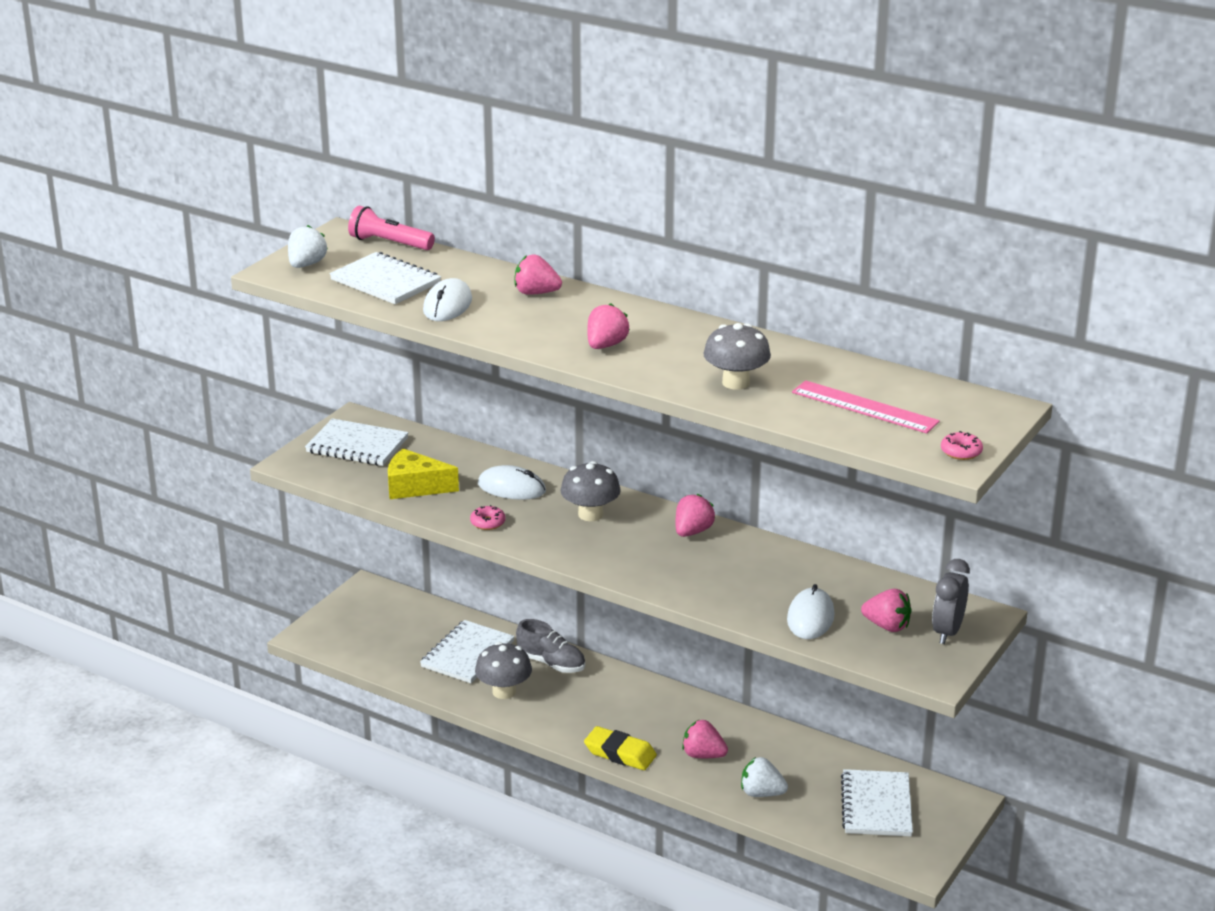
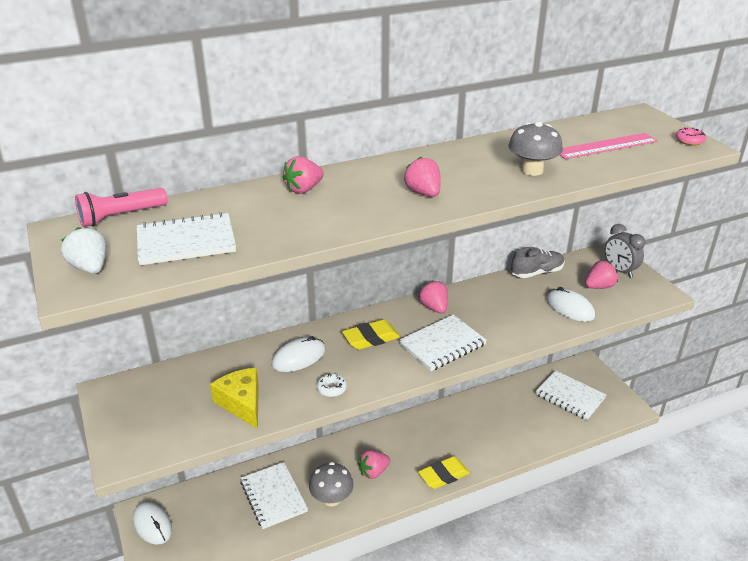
camera: 55 degrees left, 5 degrees up
(357, 445) = (146, 408): white notebook -> white notebook (442, 344)
(415, 487) = (242, 403): yellow cheese -> yellow cheese turned 105 degrees clockwise
(447, 305) = (271, 230): white mouse -> white mouse (152, 524)
(488, 523) = (331, 389): pink donut -> white donut
(551, 663) = (324, 459): grey shoe -> grey shoe (537, 273)
(590, 514) = (371, 338): grey mushroom -> yellow eraser
(703, 755) = (474, 440): pink strawberry -> pink strawberry (373, 472)
(761, 793) = (528, 434): white strawberry -> none

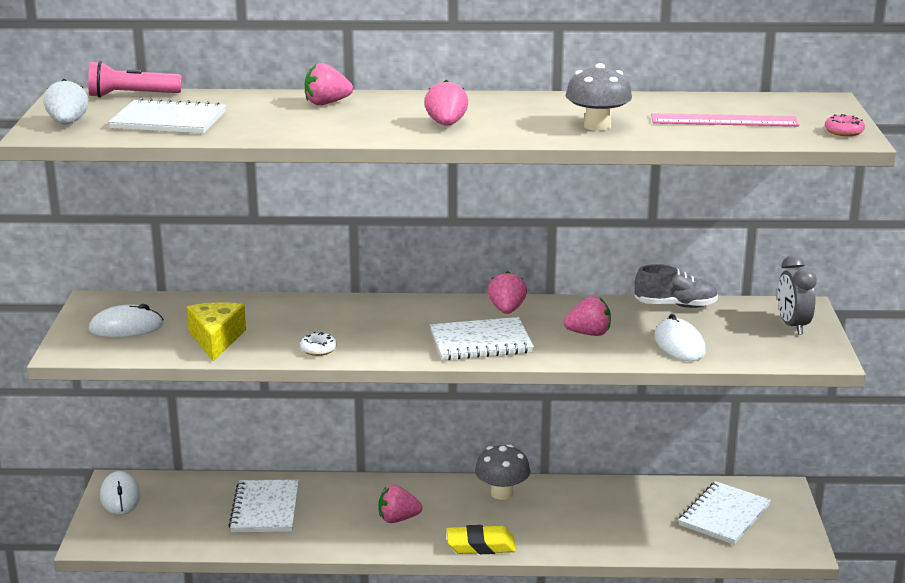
camera: 25 degrees right, 10 degrees down
(298, 357) = (309, 318): white mouse -> white mouse (126, 327)
(331, 499) = (329, 529): grey mushroom -> grey mushroom (502, 493)
(371, 338) = (404, 320): yellow eraser -> none
(570, 396) = (724, 515): white notebook -> white notebook turned 60 degrees clockwise
(599, 286) = (744, 334): pink strawberry -> pink strawberry (589, 334)

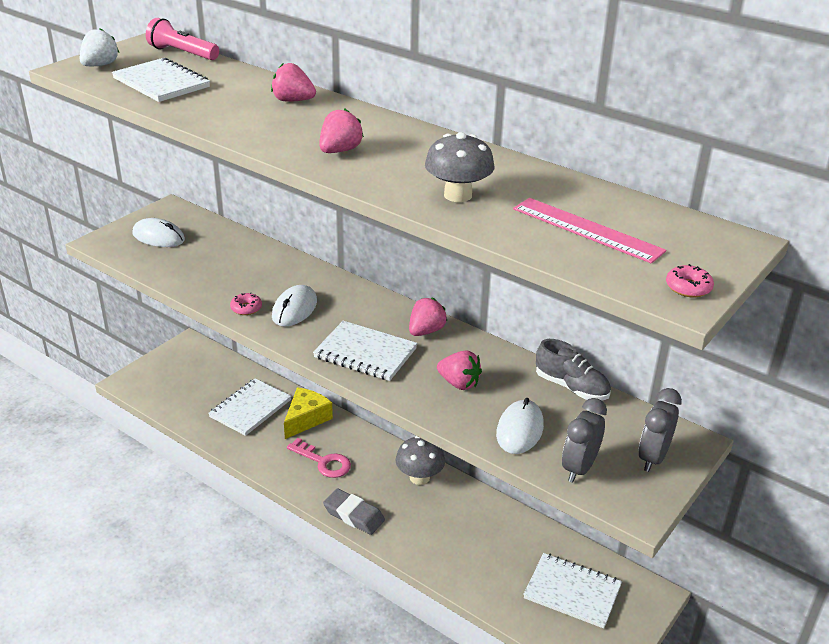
camera: 35 degrees right, 10 degrees up
(120, 496) = (179, 355): white mouse -> white mouse (294, 309)
(216, 339) = (196, 270): yellow cheese -> yellow cheese (306, 419)
(318, 349) = (246, 308): white donut -> pink donut
(398, 519) = (323, 462): pink strawberry -> pink key
(480, 545) = (354, 515): yellow eraser -> grey eraser
(724, 515) = (572, 592): white notebook -> white notebook turned 45 degrees clockwise
(754, 351) = (579, 468): none -> grey clock

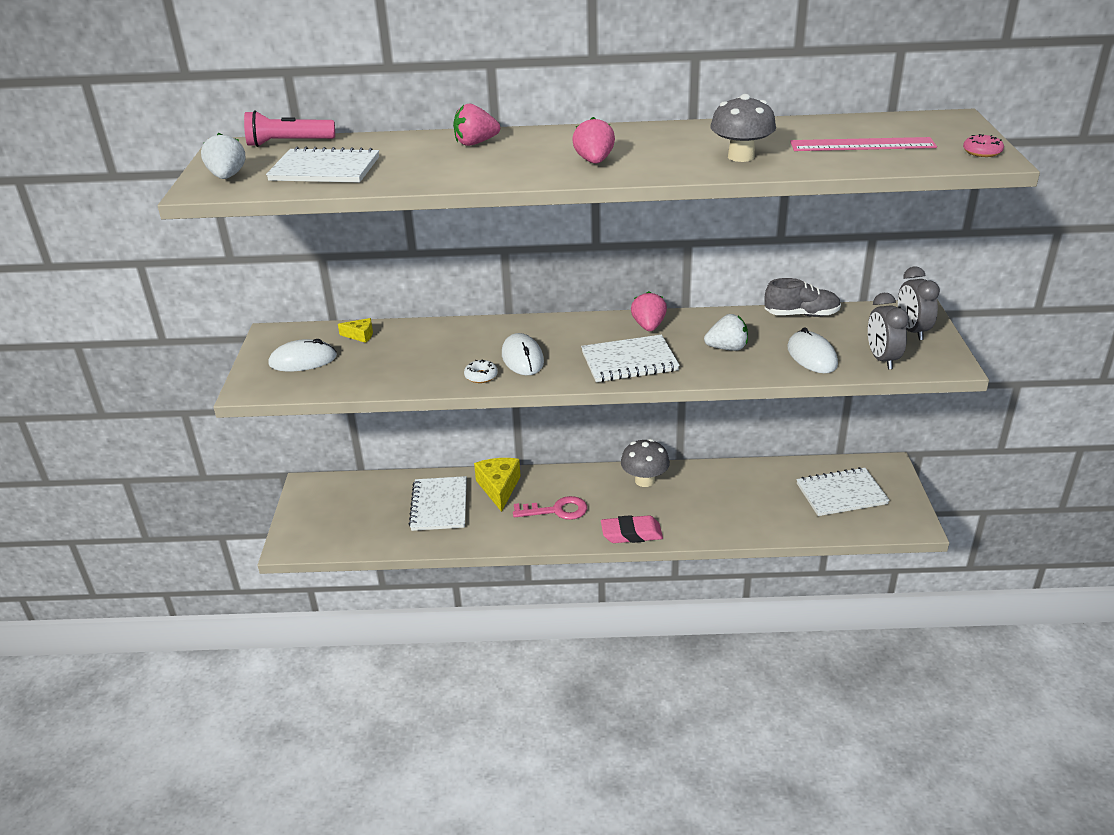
camera: 35 degrees left, 0 degrees up
(218, 235) = (360, 335): none -> yellow cheese
(246, 308) = (481, 376): pink donut -> white donut
(354, 515) = (631, 533): grey eraser -> pink eraser
(459, 383) = (727, 348): pink strawberry -> white strawberry

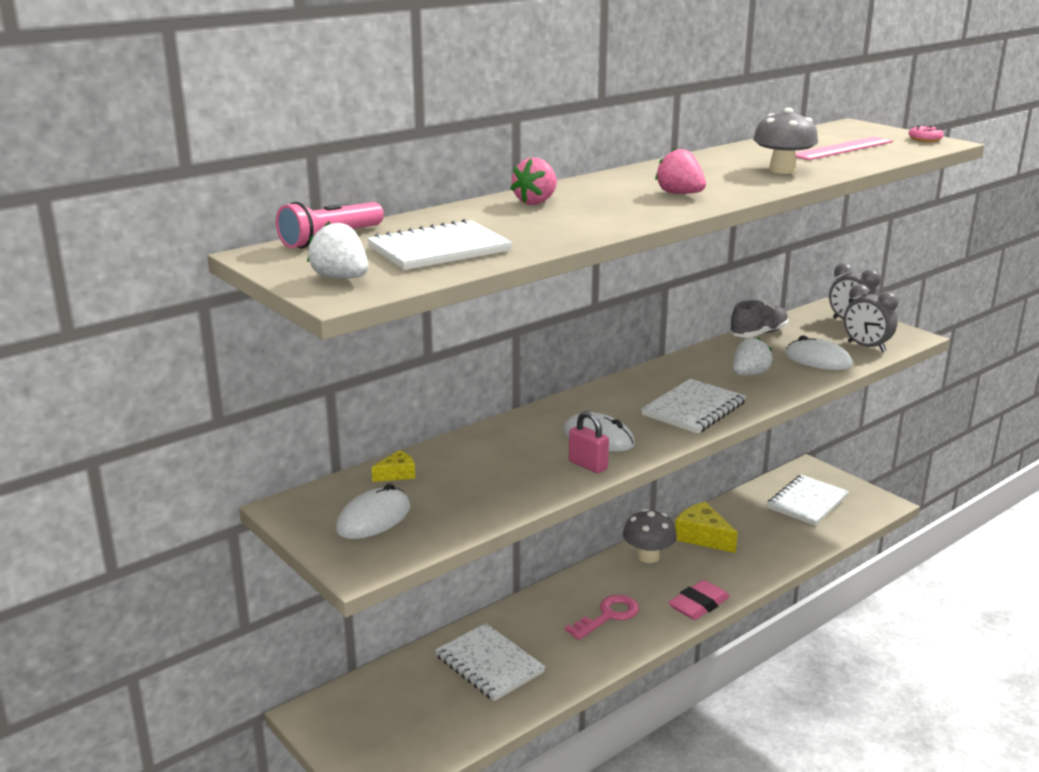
camera: 40 degrees left, 10 degrees down
(481, 376) = (588, 465): white donut -> pink padlock
(499, 488) = (526, 621): yellow cheese -> yellow cheese (702, 537)
(648, 326) = (660, 378): pink strawberry -> none

